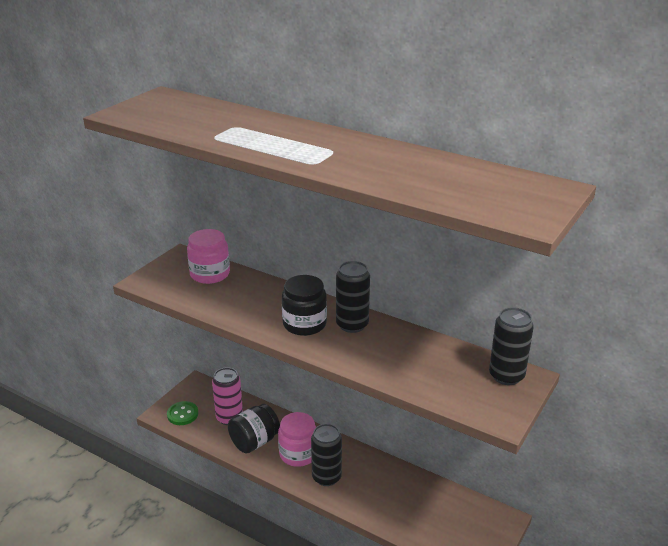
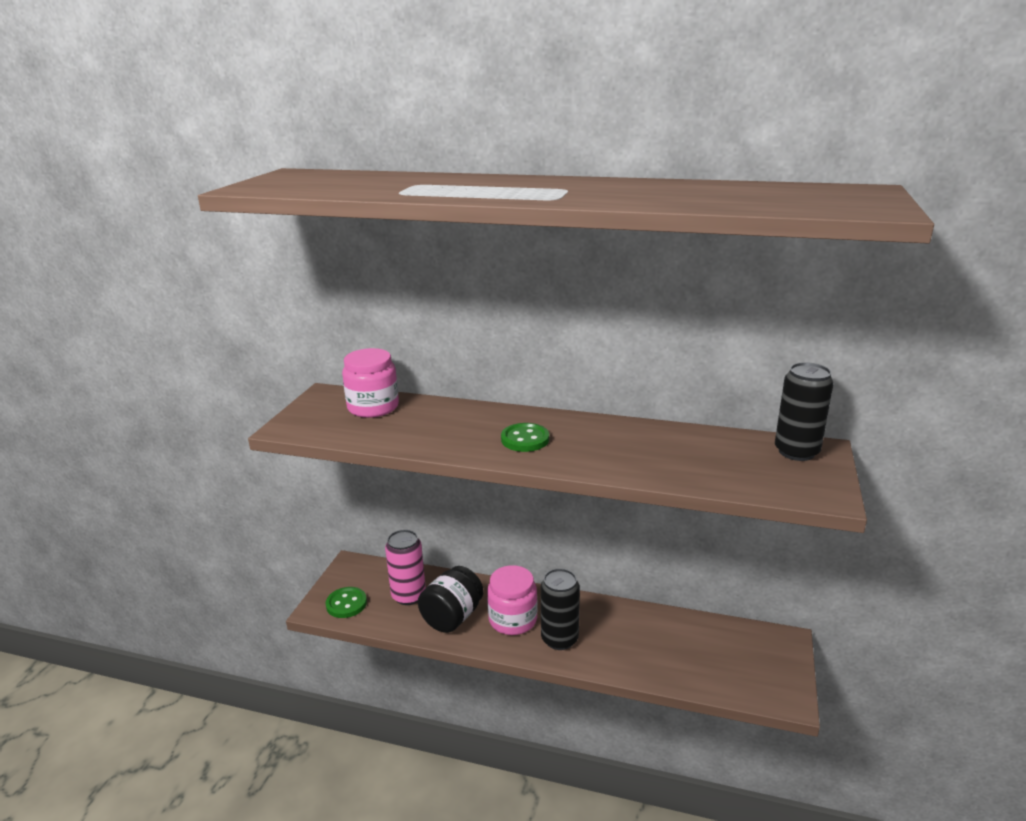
camera: 15 degrees left, 5 degrees down
(304, 324) = (525, 439): black jar -> green button
(352, 325) = (583, 431): black can -> none

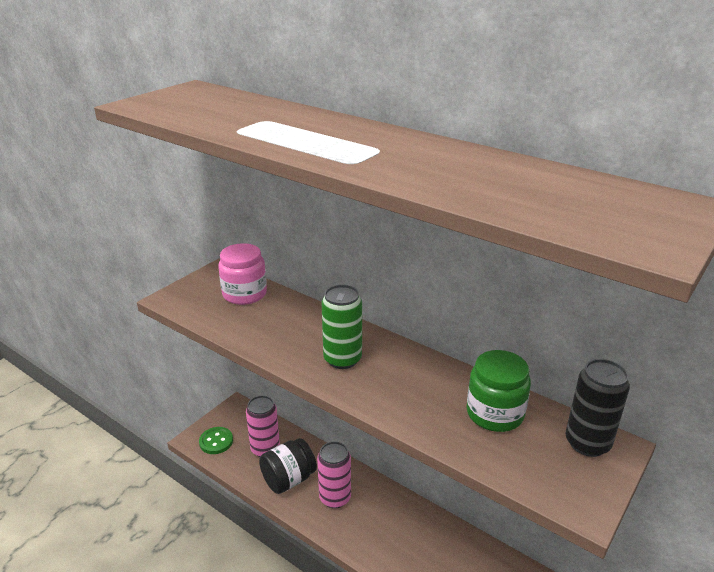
camera: 20 degrees right, 5 degrees up
(512, 619) = (335, 498): pink jar -> pink can
(525, 439) = (342, 359): green button -> green can
(559, 639) = (364, 529): black can -> none
(702, 449) = (494, 413): none -> green jar

